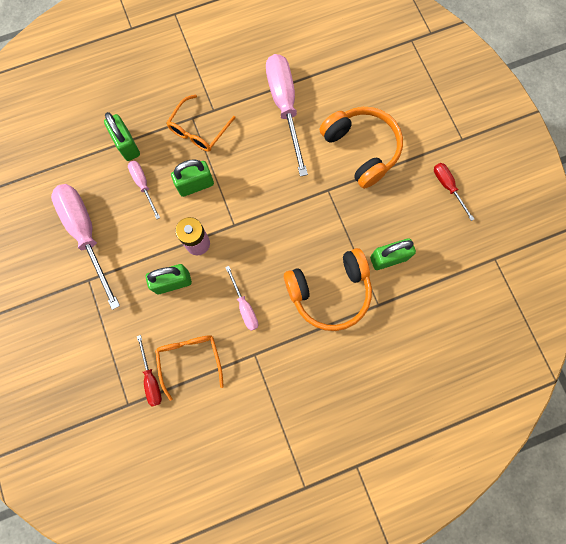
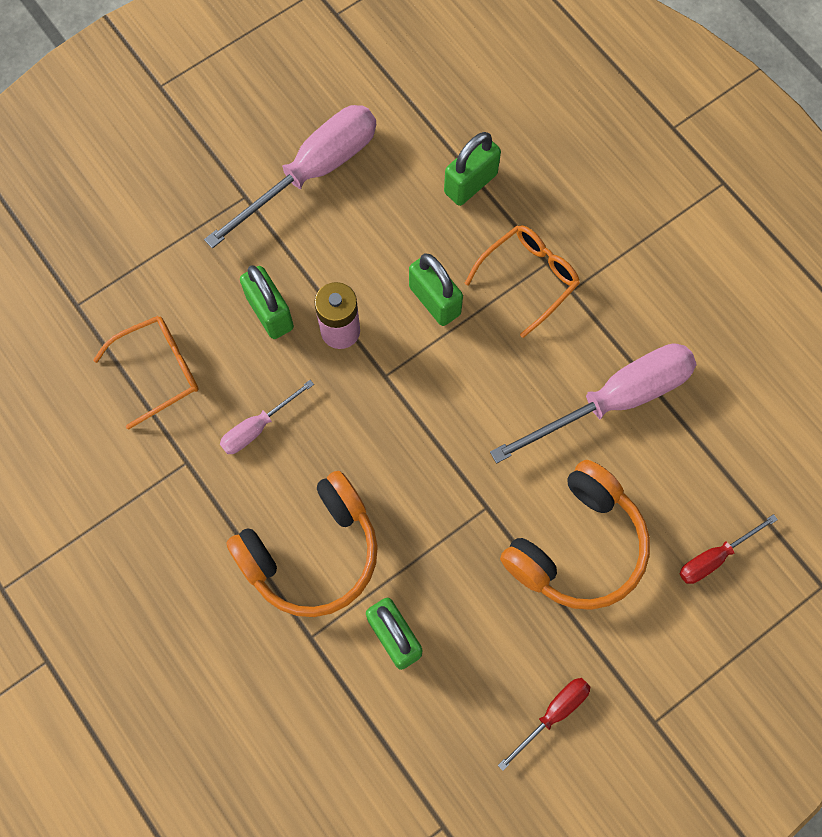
camera: 75 degrees right, 5 degrees down
(143, 185) = (412, 226): pink screwdriver -> none
(151, 378) = (120, 325): red screwdriver -> red screwdriver (714, 557)
(198, 130) = (528, 278): orange glasses -> orange glasses turned 120 degrees clockwise
(330, 292) = (312, 553): orange headphones -> orange headphones turned 90 degrees counterclockwise

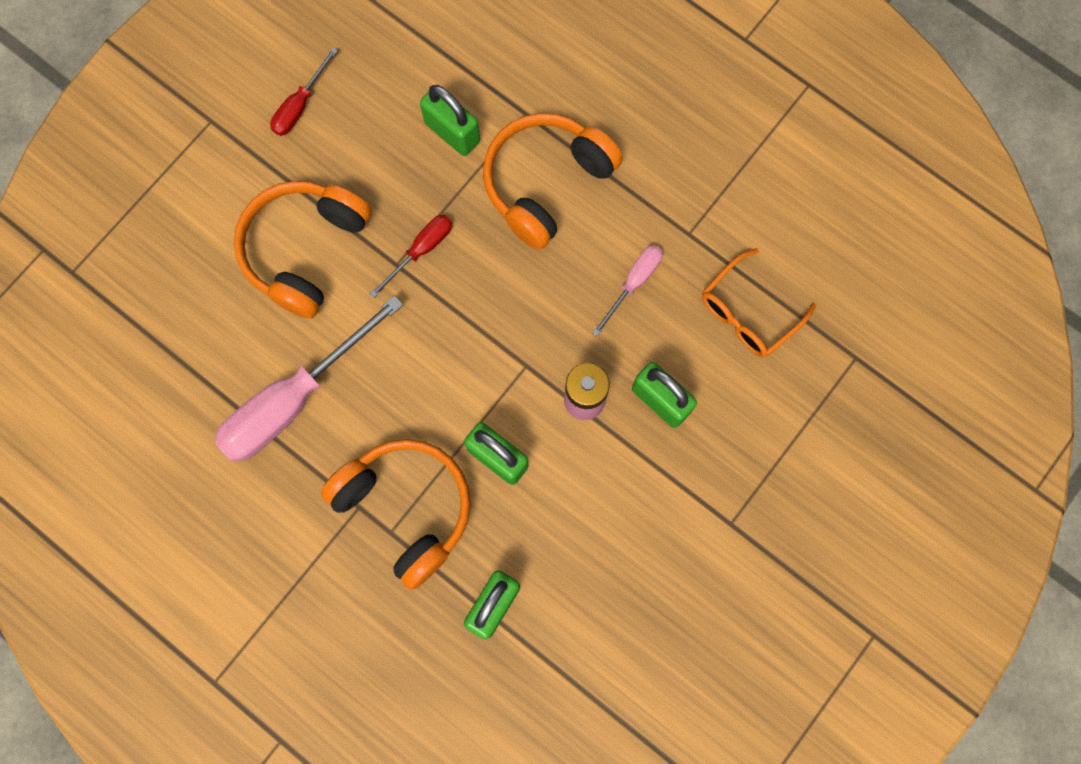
camera: 165 degrees right, 5 degrees up
(312, 172) = (668, 571): pink screwdriver -> none
(528, 278) = (406, 508): orange glasses -> orange headphones
(714, 557) = (175, 273): red screwdriver -> red screwdriver (421, 250)

